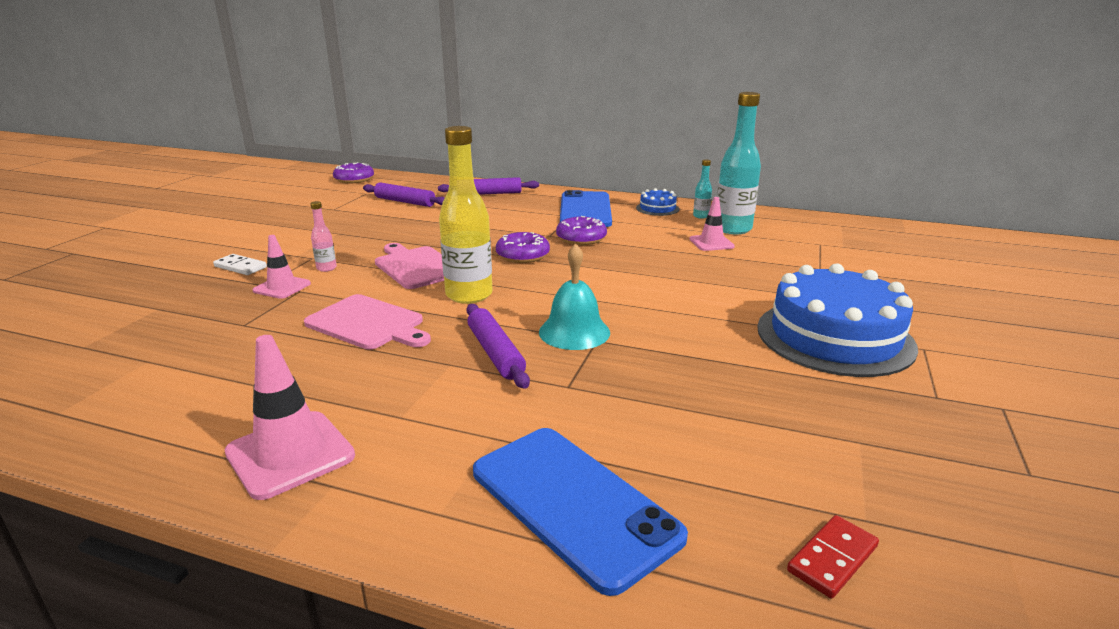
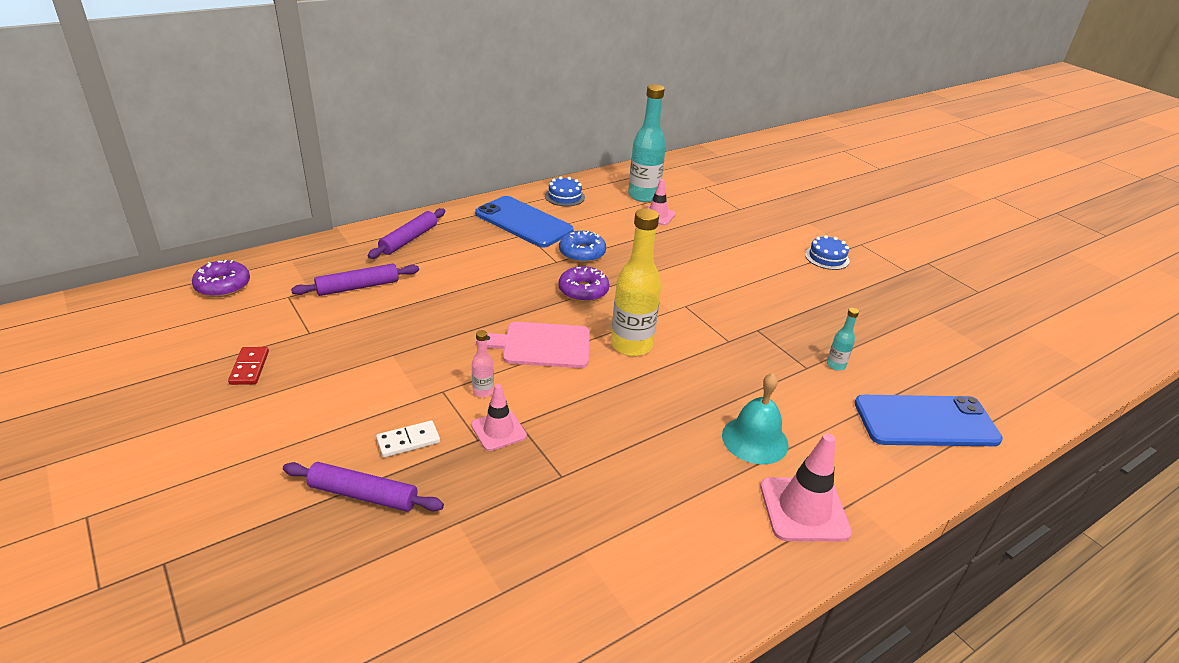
camera: 55 degrees left, 10 degrees up
(368, 323) = (632, 410): pink cutting board -> none
(495, 353) = (738, 374): purple rolling pin -> purple rolling pin (363, 495)
(574, 332) = (738, 332): turquoise bell -> turquoise bell (755, 439)
(581, 238) = (582, 253): purple donut -> blue donut
(701, 216) = (604, 192): turquoise bottle -> turquoise bottle (835, 365)
(832, 558) = (1005, 372): red domino -> red domino (249, 368)
(834, 337) = (827, 257): blue cake -> blue cake, size x0.44

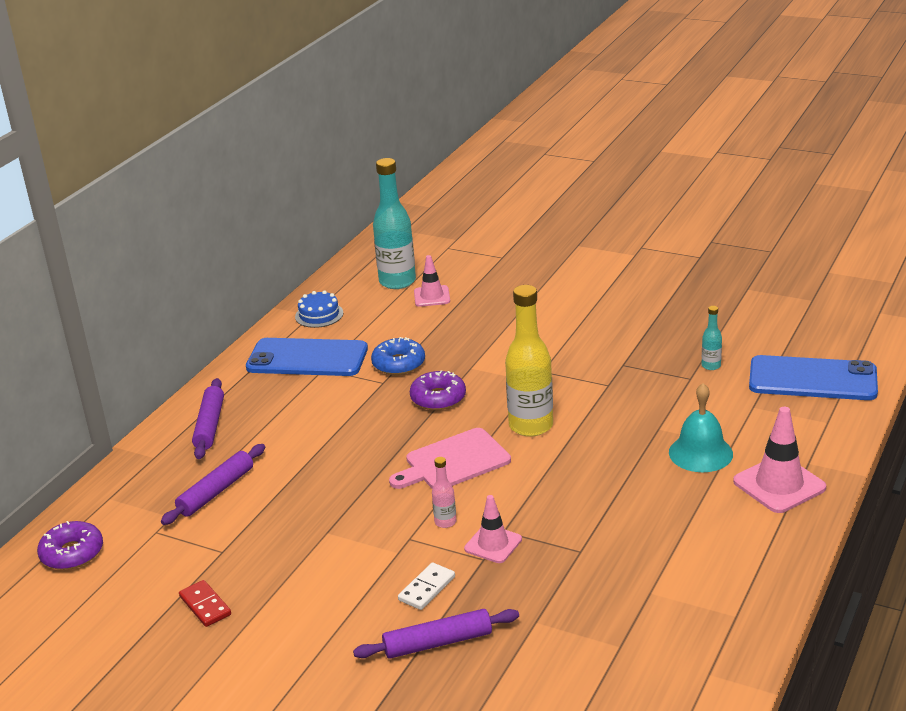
camera: 25 degrees left, 5 degrees down
(827, 257) = (623, 273): blue cake -> none
(925, 421) = (812, 379): blue phone -> blue phone turned 45 degrees clockwise

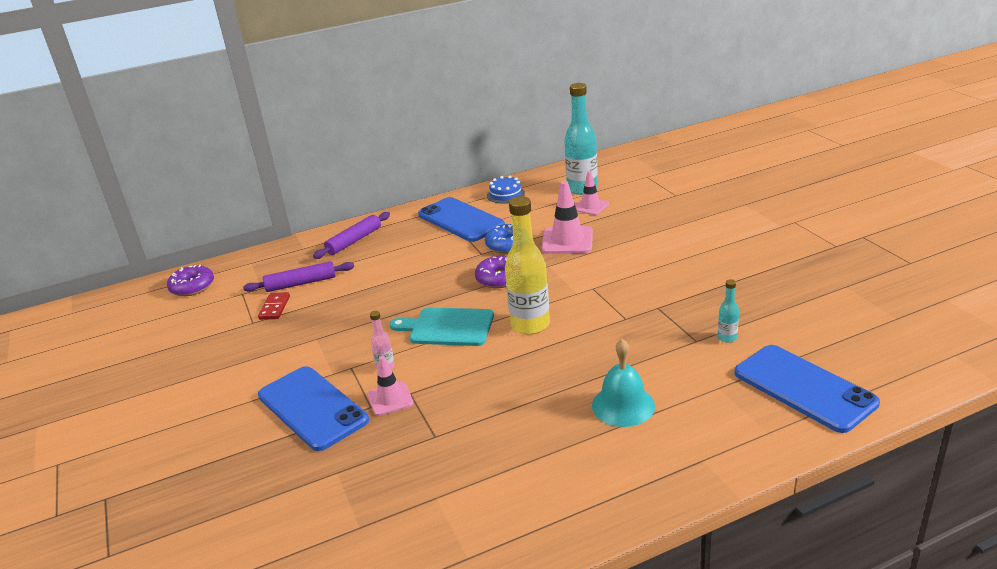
camera: 40 degrees right, 0 degrees up
(205, 606) = (199, 351): red domino -> red domino (274, 308)
(426, 588) = (312, 408): white domino -> blue phone
(437, 643) = (265, 450): purple rolling pin -> none
(454, 461) = (448, 327): pink cutting board -> turquoise cutting board
(779, 484) = (651, 465): pink traffic cone -> pink traffic cone (567, 241)

